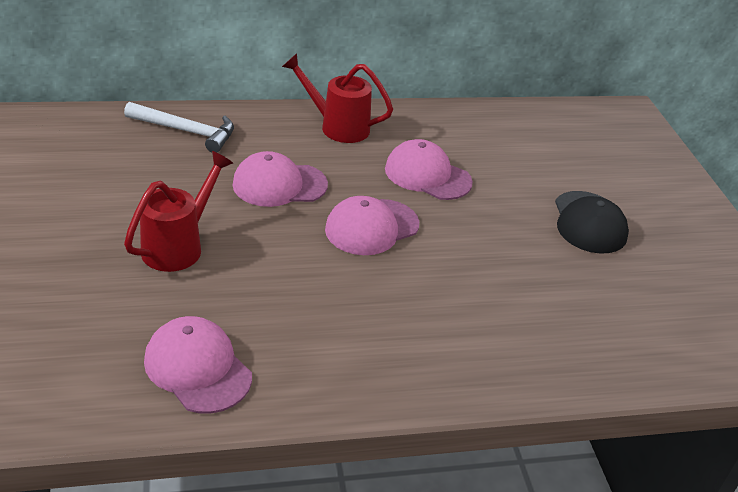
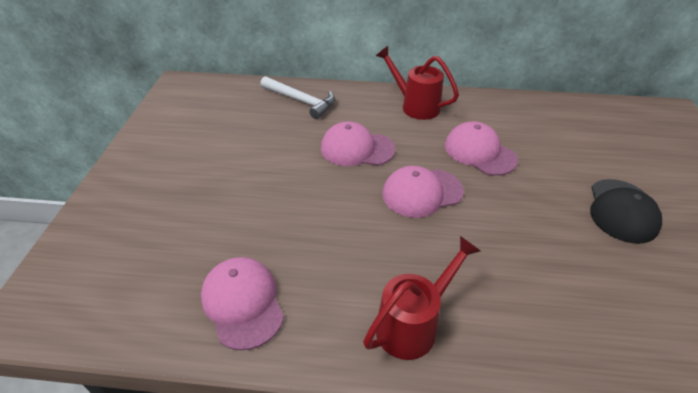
camera: 20 degrees right, 5 degrees up
(178, 246) = (264, 191): red watering can -> red watering can (412, 325)

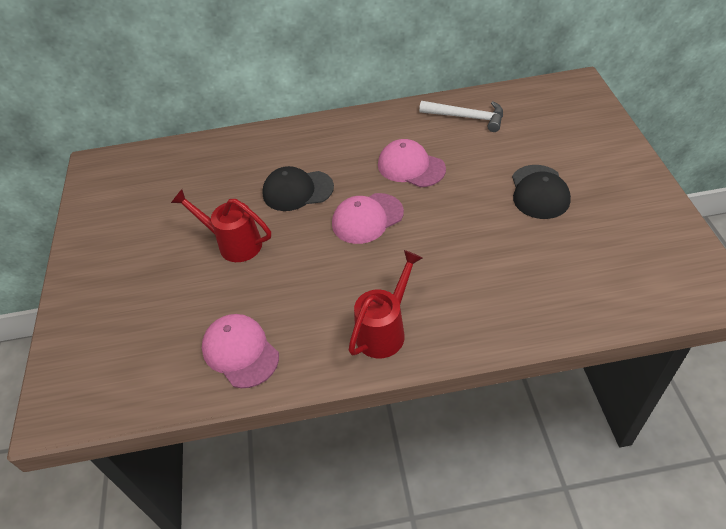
camera: 10 degrees left, 5 degrees up
(301, 101) = (228, 154): white hammer -> white hammer (467, 118)
(357, 148) = (297, 190): pink cap -> black cap
(415, 106) = (342, 133): red watering can -> red watering can (234, 244)

